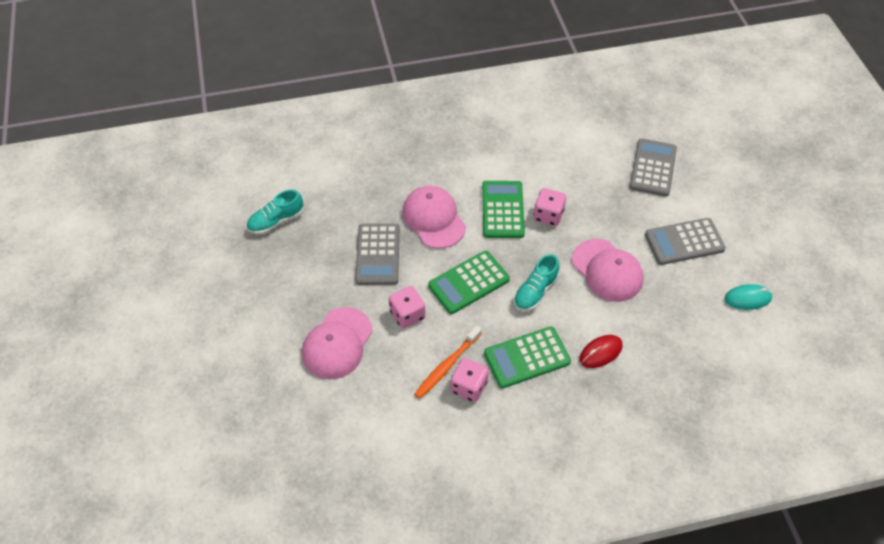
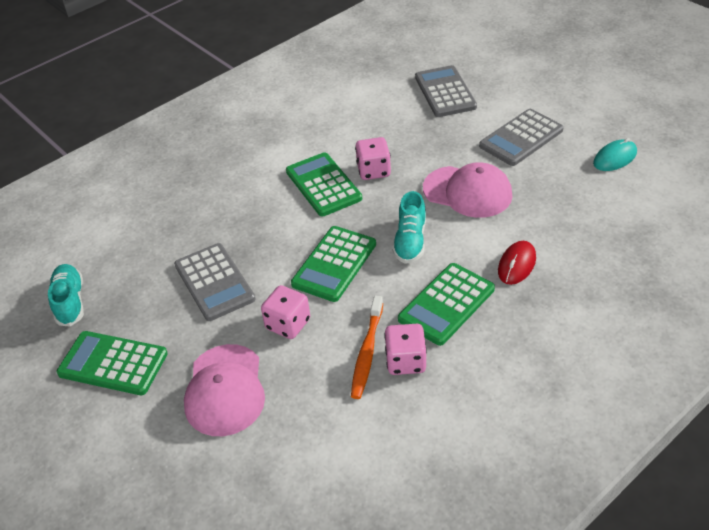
camera: 25 degrees left, 10 degrees down
(276, 221) = (70, 302): turquoise shoe -> turquoise shoe turned 135 degrees clockwise
(278, 284) = (113, 364): none -> green calculator
(433, 219) = (255, 223): pink cap -> none

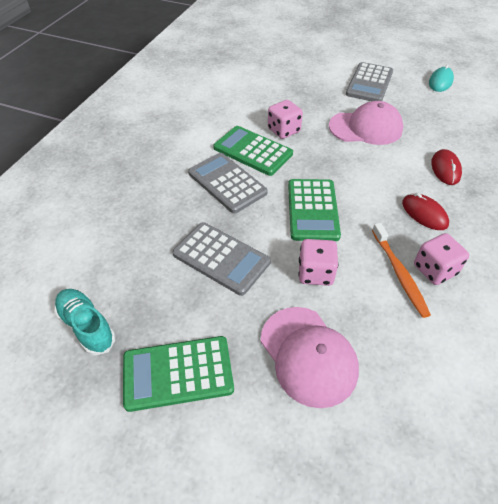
camera: 30 degrees left, 5 degrees up
(410, 241) = (356, 174): turquoise shoe -> none
(445, 92) = (290, 65): grey calculator -> grey calculator (227, 183)
(446, 304) = (424, 214): green calculator -> red mouse

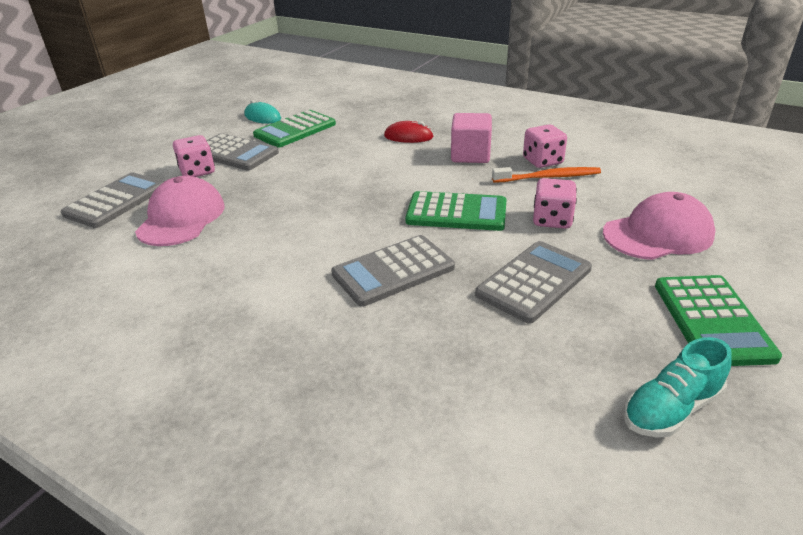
camera: 80 degrees left, 15 degrees down
(252, 151) = (332, 246): green calculator -> green calculator (295, 130)
(283, 130) = (298, 219): pink dice -> pink dice (197, 171)
(288, 56) = (116, 201): none -> grey calculator
(365, 128) = (322, 166): pink cap -> pink cap (181, 218)
(424, 214) = (470, 155): red mouse -> pink cube

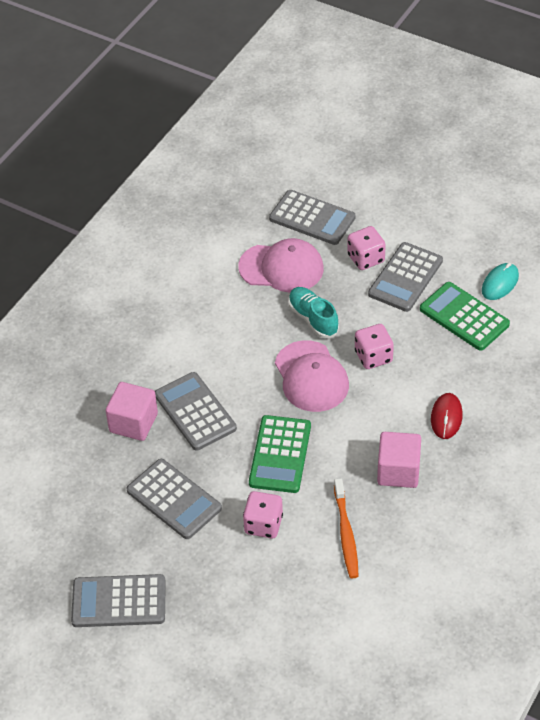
camera: 90 degrees right, 15 degrees up
(409, 323) = (133, 423): none -> pink cube
(542, 161) = (382, 533): pink dice -> pink dice (373, 356)
(658, 234) = (235, 599): pink cap -> pink cap (311, 377)
(671, 408) = (42, 553): turquoise shoe -> turquoise shoe (313, 319)
(712, 320) = (119, 602): green calculator -> grey calculator

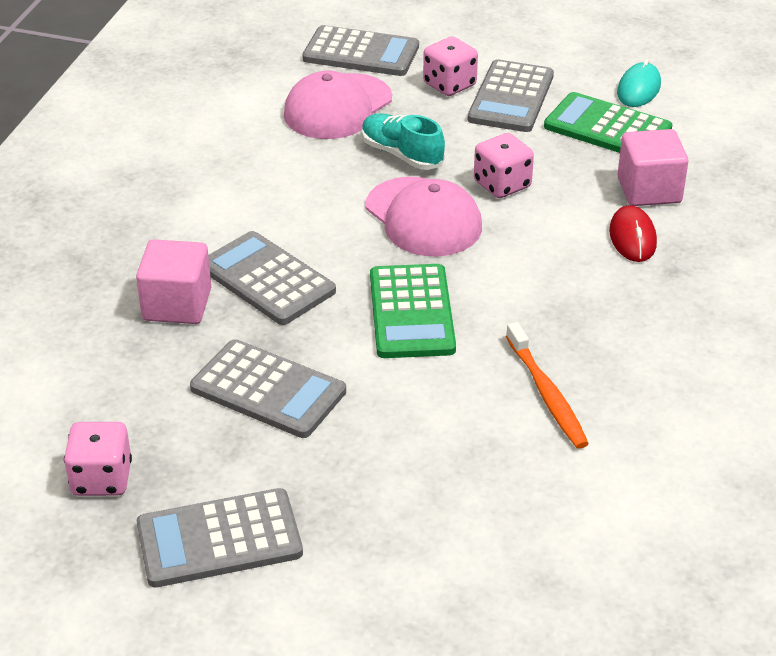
camera: 15 degrees left, 10 degrees down
(263, 524) = (417, 401): pink dice -> pink dice (101, 479)
(281, 268) = (337, 107): pink cap -> pink cap turned 135 degrees clockwise
(398, 471) = (592, 308): pink cube -> pink cube (649, 190)

